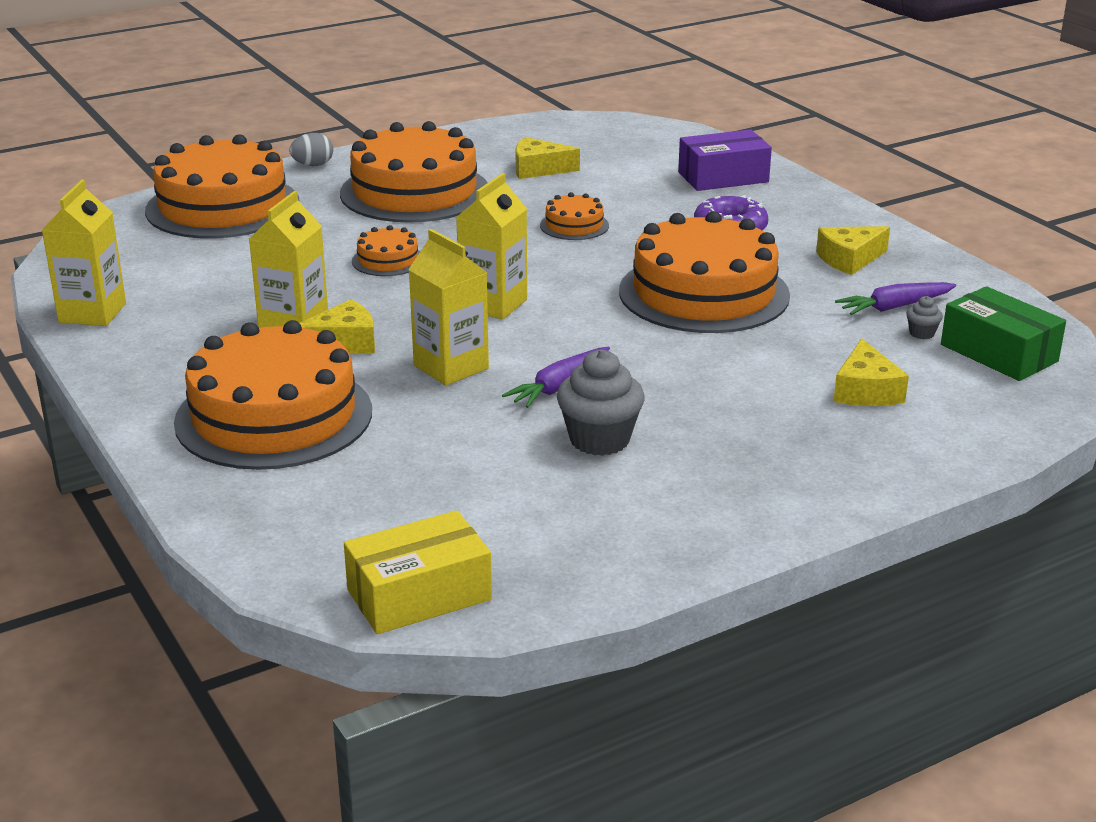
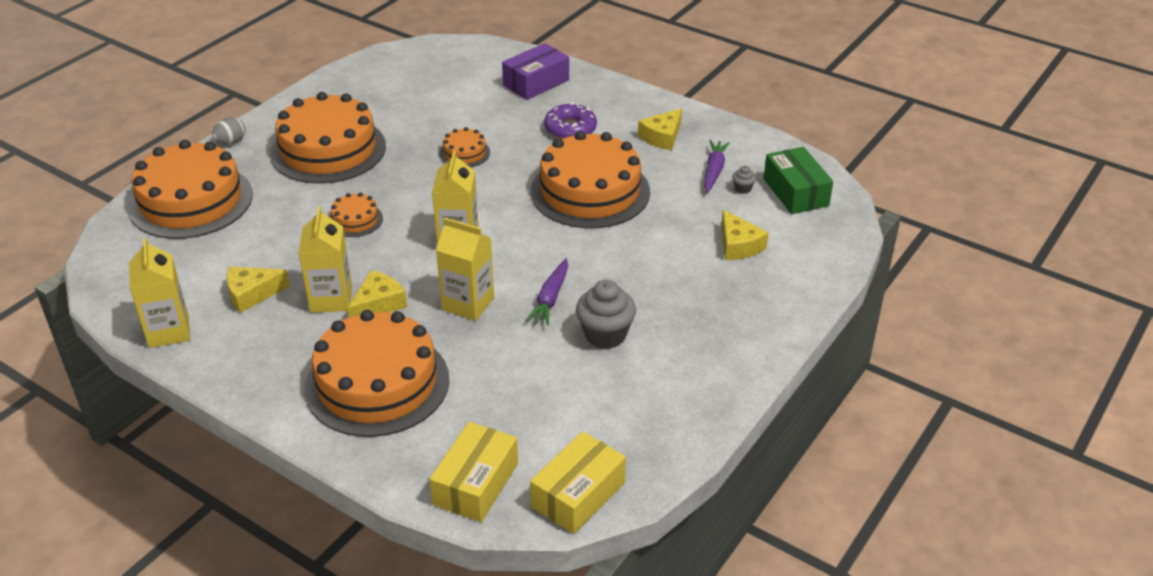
camera: 25 degrees left, 10 degrees up
(300, 546) = (475, 484): none -> yellow box
(538, 169) = (403, 106): yellow cheese -> yellow cheese (252, 294)
(894, 307) = (714, 171): purple carrot -> purple carrot turned 150 degrees clockwise
(999, 353) = (795, 192): green box -> green box turned 45 degrees clockwise

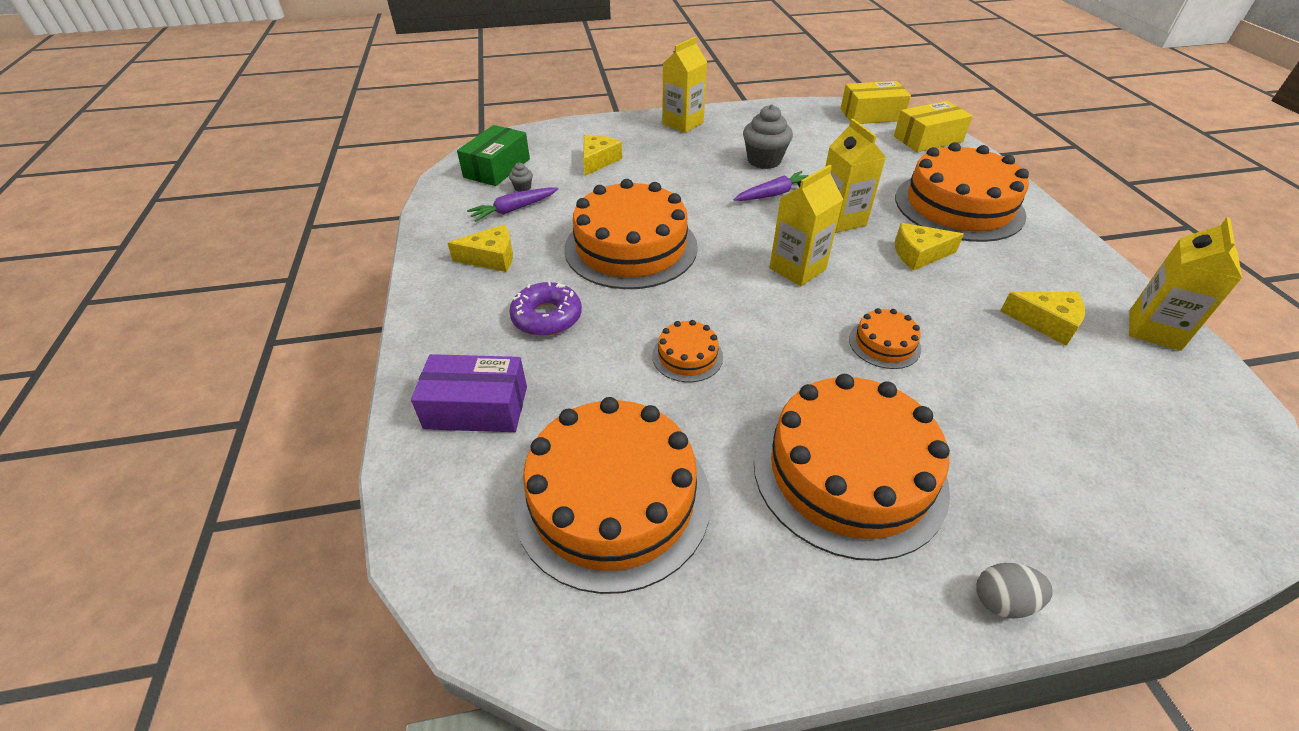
camera: 135 degrees left, 5 degrees up
(191, 201) = (1104, 502): orange cake -> orange cake (612, 499)
(331, 299) = (962, 279): yellow carton -> yellow carton (683, 123)

